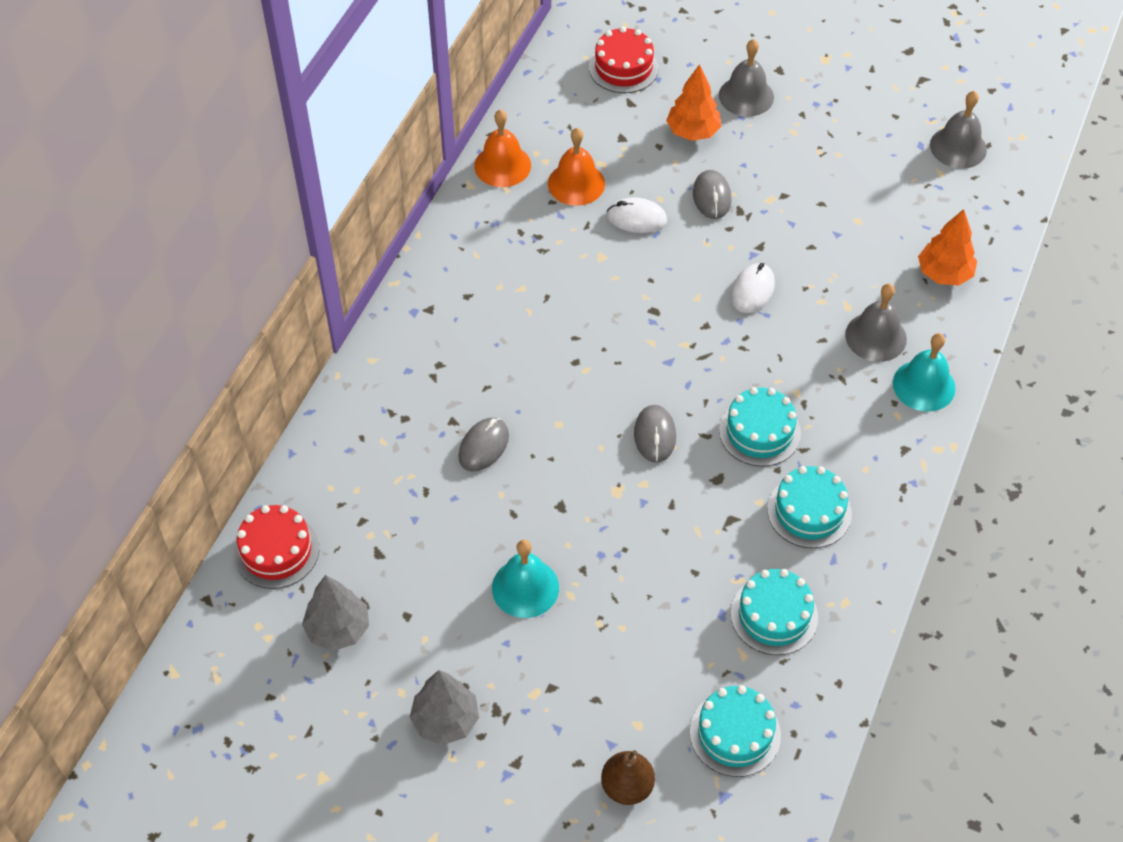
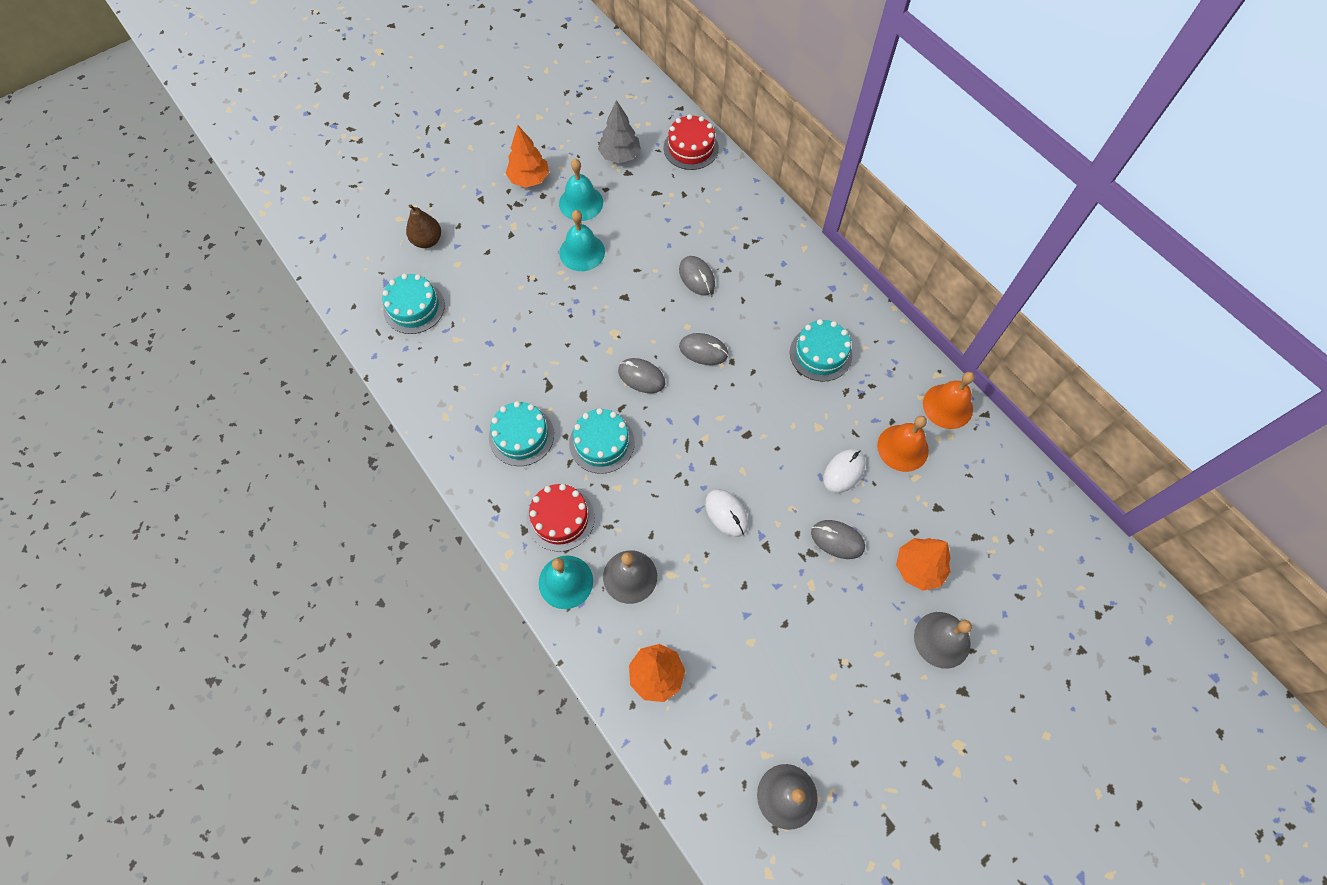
camera: 120 degrees right, 10 degrees up
(445, 720) = (529, 179): grey tree -> orange tree
(447, 632) = (581, 203): none -> turquoise bell
(580, 393) = (703, 350): none -> grey mouse
(623, 67) = (1023, 555): red cake -> red cake (560, 518)
(774, 615) = (467, 371): turquoise cake -> turquoise cake (820, 353)

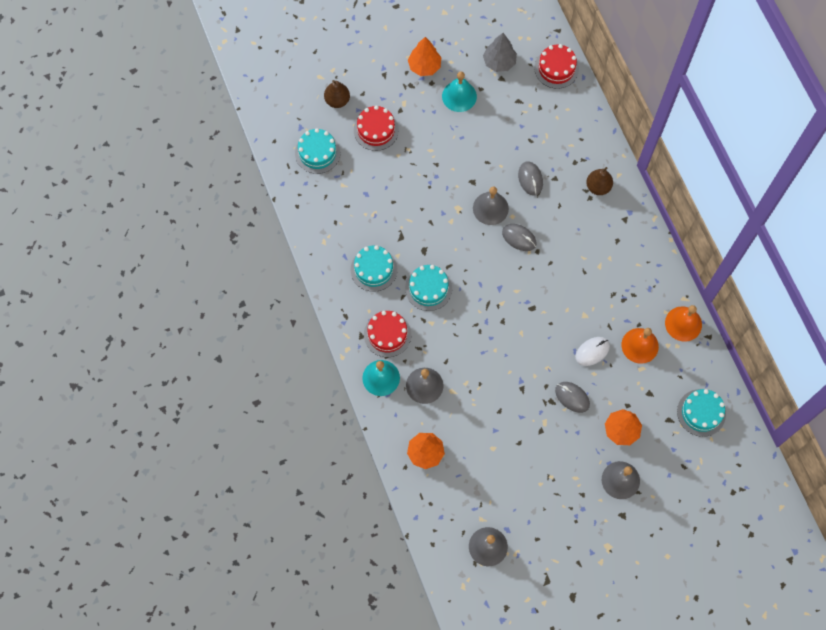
camera: 15 degrees right, 5 degrees up
(485, 264) = (376, 130): none -> red cake
(582, 252) = (450, 137): turquoise bell -> none
(641, 377) = (469, 247): grey mouse -> none
(656, 323) = (490, 208): none -> grey bell
(726, 513) = (501, 360): white mouse -> none
(783, 267) = (598, 187): none -> brown pear
(820, 353) = (604, 261): turquoise cake -> turquoise cake (701, 412)

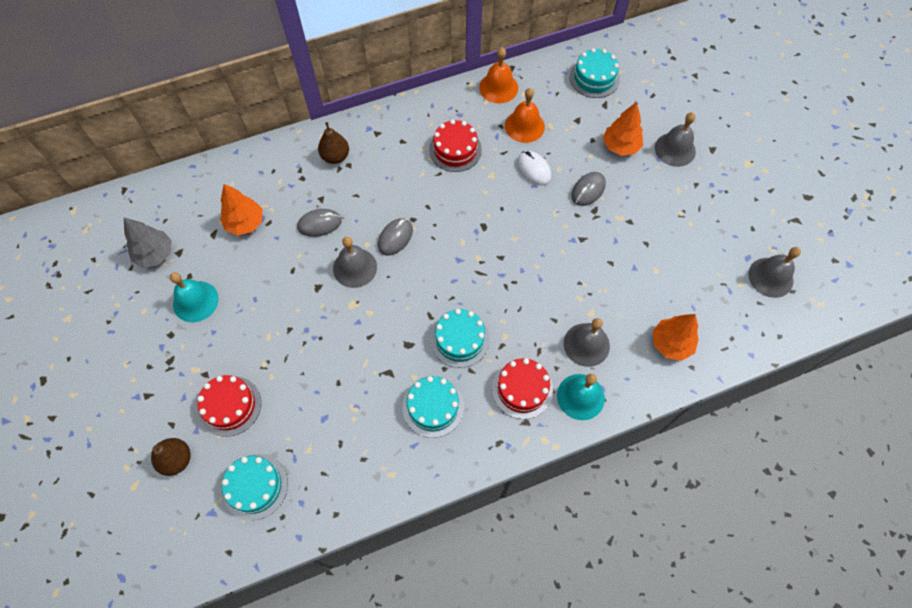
camera: 90 degrees left, 5 degrees down
(424, 66) = (144, 343): orange tree -> orange tree (245, 223)
(556, 68) = (175, 193): red cake -> red cake (455, 150)

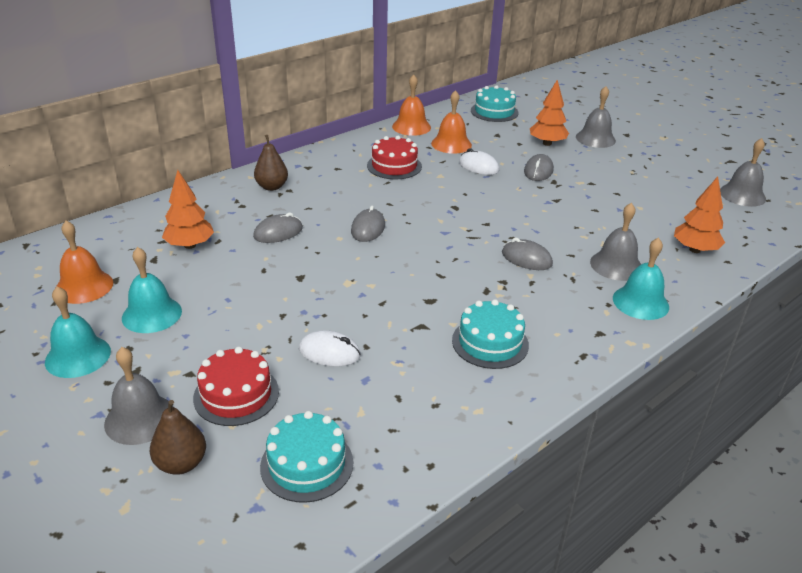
camera: 20 degrees left, 30 degrees down
(135, 333) = (78, 356): none -> turquoise bell
(155, 254) = (84, 286): grey tree -> orange bell
(309, 382) = (329, 352): none -> white mouse
(355, 267) = (335, 256): grey bell -> grey bell (140, 419)
(459, 339) = (484, 286): turquoise cake -> none
(512, 314) = (526, 258): none -> grey mouse
(522, 389) = (577, 309): red cake -> none

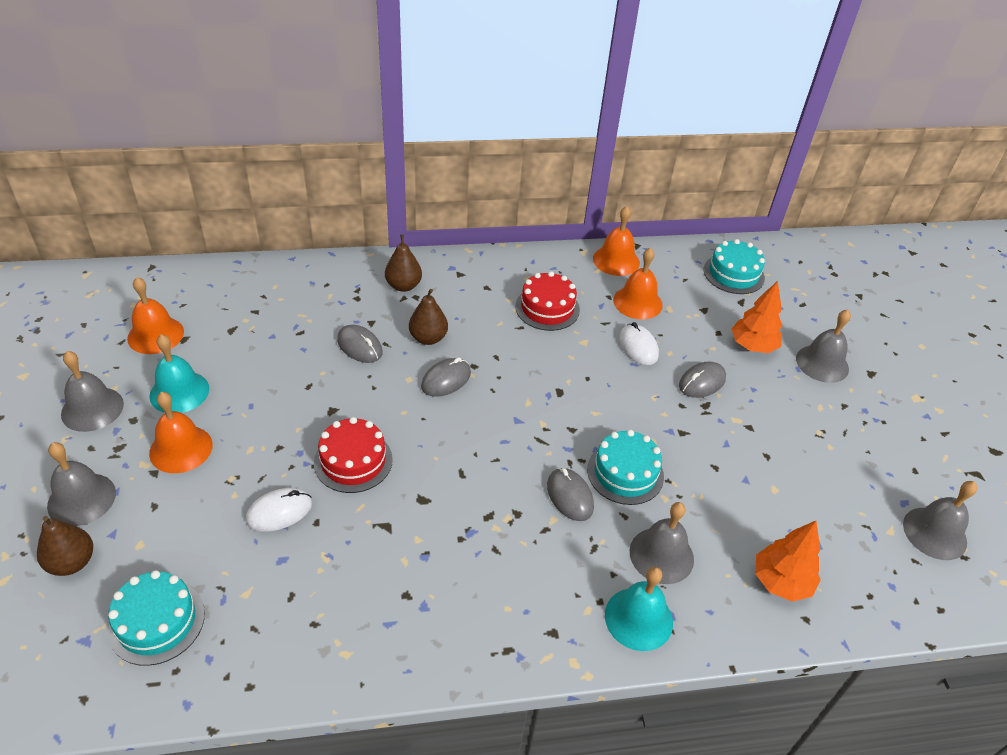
camera: 30 degrees right, 10 degrees up
(78, 356) = (92, 409): turquoise bell -> grey bell
(190, 245) = (273, 327): orange tree -> none
(197, 349) = (181, 449): none -> orange bell
(236, 394) = (168, 515): red cake -> red cake (353, 461)
(278, 232) = (359, 346): grey mouse -> grey mouse turned 45 degrees clockwise
(327, 210) = (428, 338): none -> brown pear
(329, 352) = (279, 512): white mouse -> white mouse turned 75 degrees counterclockwise
(490, 342) = (431, 581): turquoise cake -> turquoise cake (625, 473)

